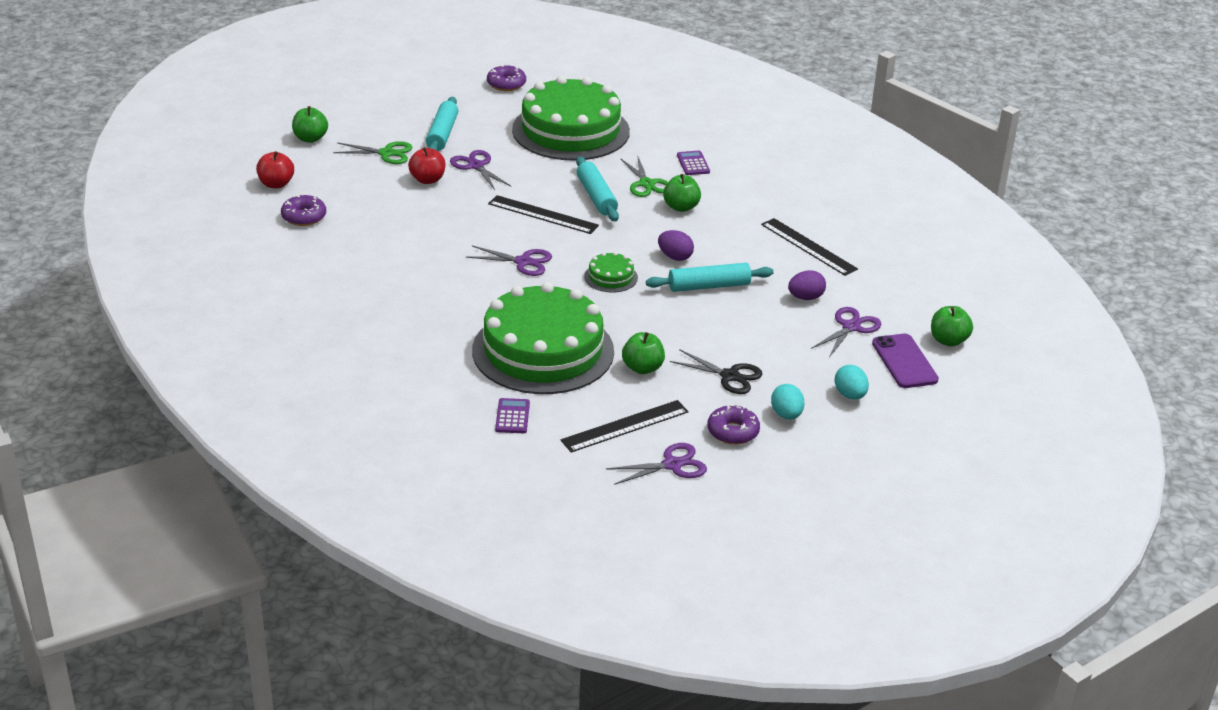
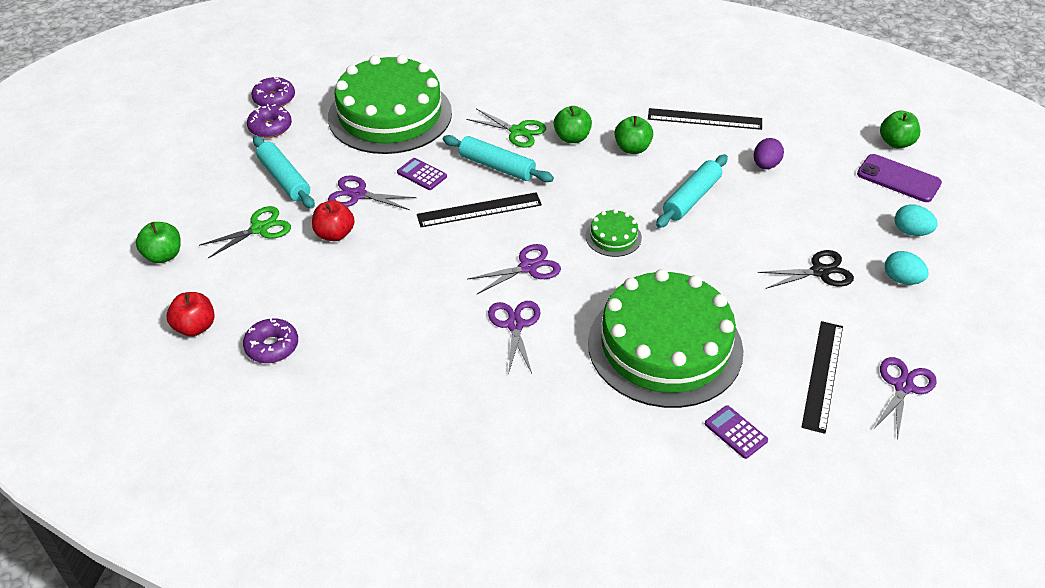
camera: 40 degrees left, 10 degrees up
(642, 368) = (756, 309): green apple -> green apple (632, 148)
(675, 257) = (631, 187): purple egg -> none
(693, 164) = (525, 93): purple calculator -> purple calculator (422, 174)
(733, 432) = (894, 322): purple donut -> purple donut (270, 127)
(851, 327) = (828, 171): purple scissors -> purple scissors (515, 325)

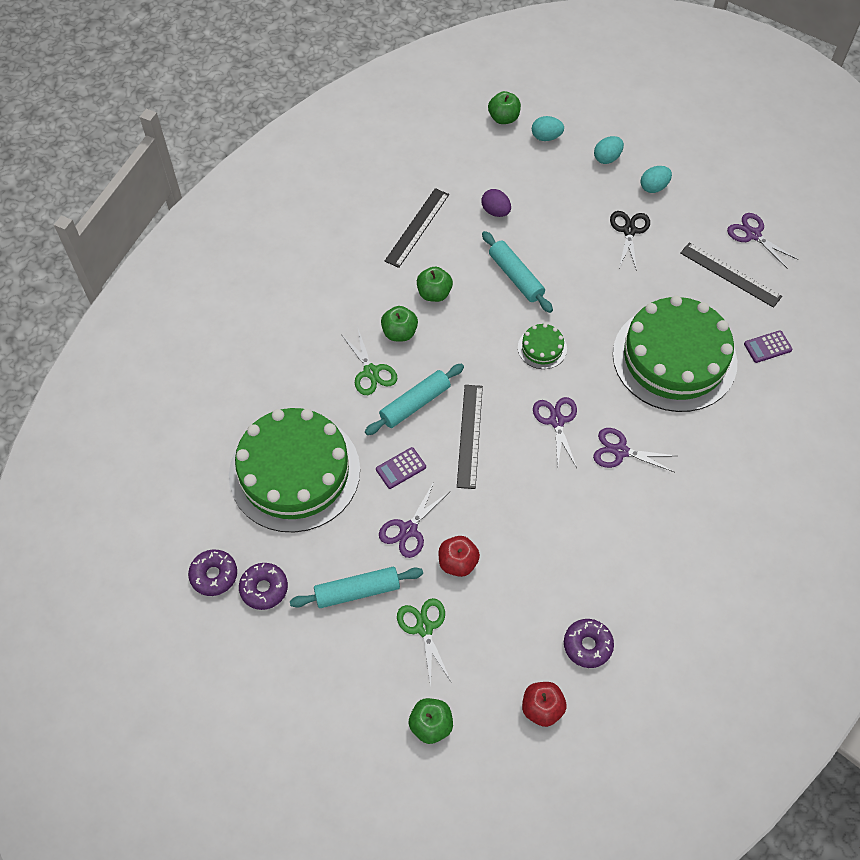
camera: 70 degrees left, 15 degrees up
(517, 131) = (371, 372): green scissors -> green scissors turned 105 degrees clockwise
(898, 179) = (546, 137): purple phone -> turquoise egg

